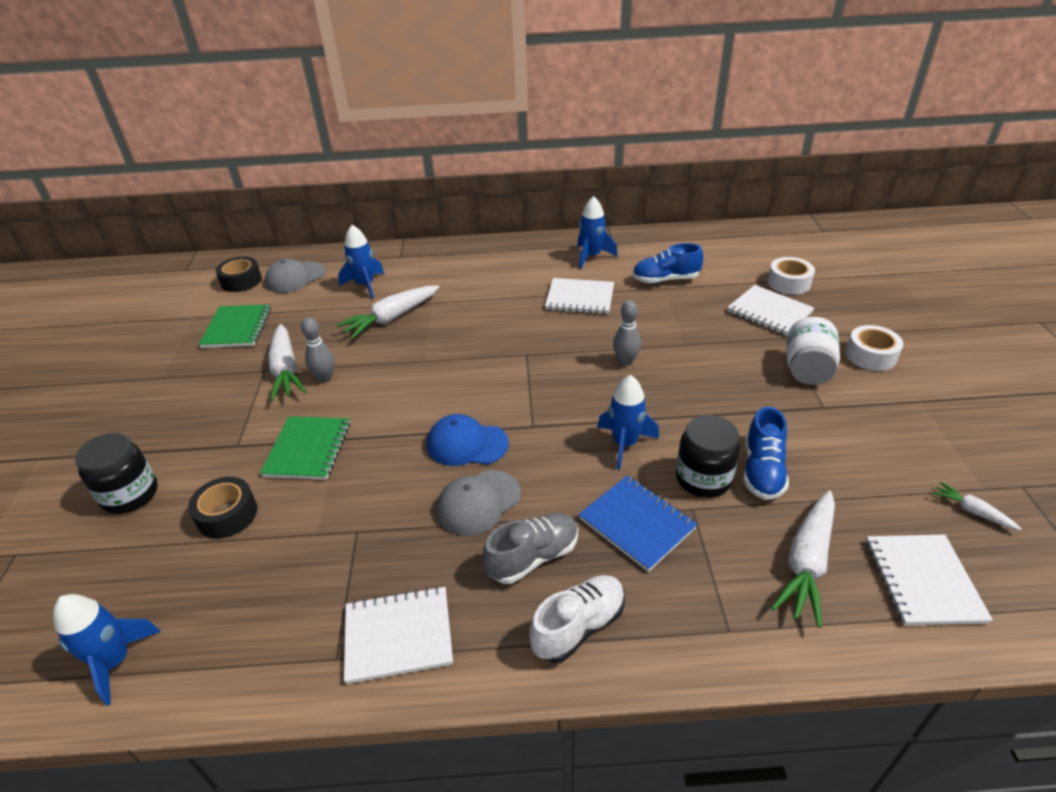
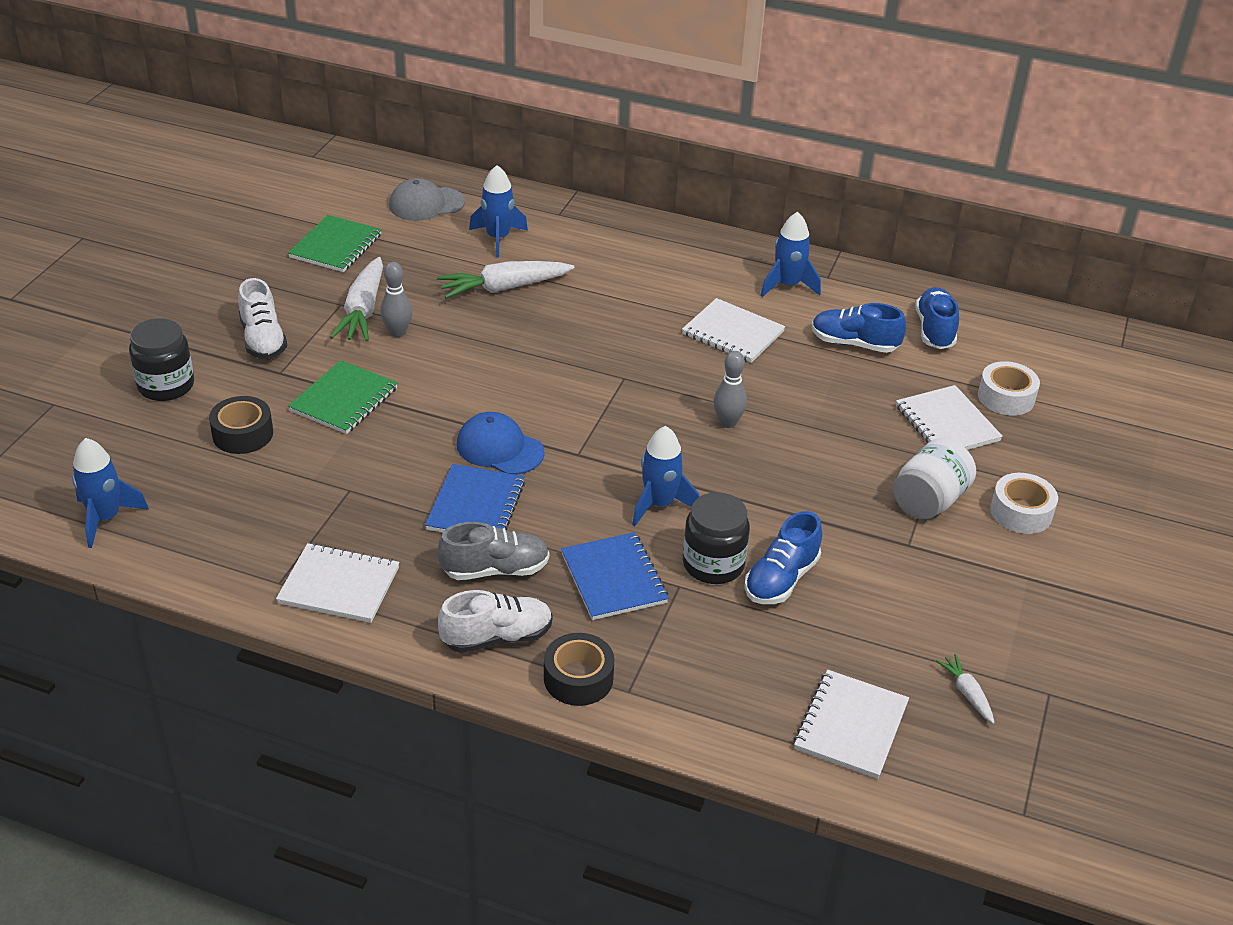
camera: 20 degrees right, 0 degrees up
(208, 422) = (263, 340): none -> white shoe
(241, 281) = (366, 190): black tape -> black tape (578, 678)
(478, 502) = (476, 506): grey cap -> blue notebook
(707, 255) = (934, 330): none -> blue shoe
(807, 563) = (750, 670): white carrot -> none

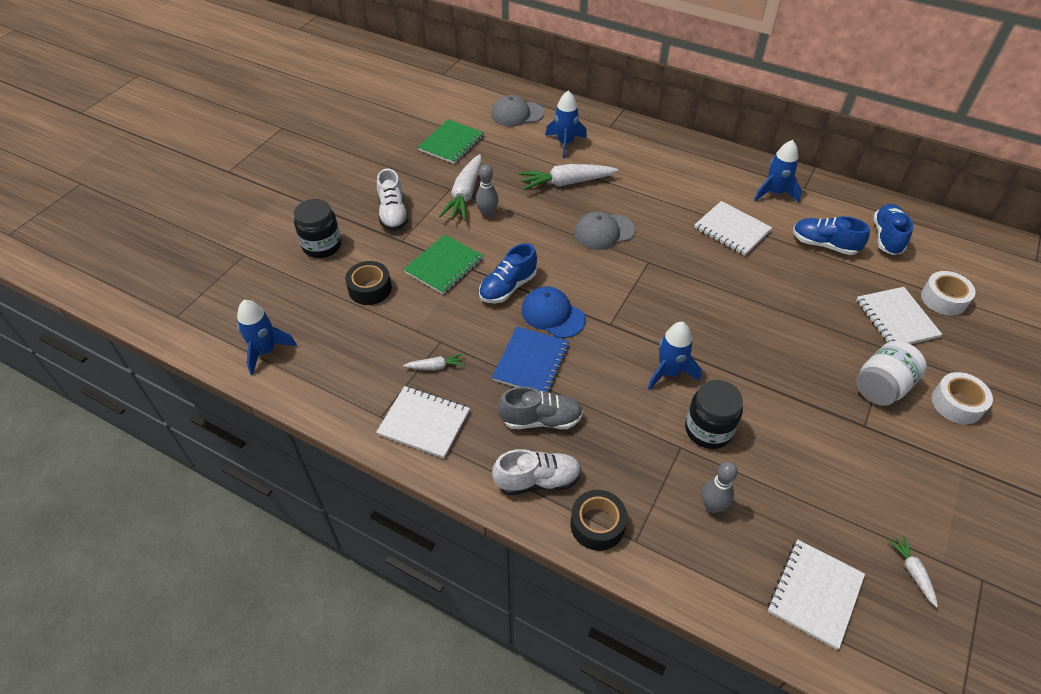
camera: 10 degrees right, 10 degrees up
(347, 520) = (436, 366): none -> white carrot
(561, 345) = (604, 232): none -> grey cap
(614, 578) = (630, 435): blue notebook -> none
(728, 422) = (725, 305): grey bowling pin -> grey bowling pin (712, 506)
(781, 579) = (761, 448): blue shoe -> blue shoe (508, 287)

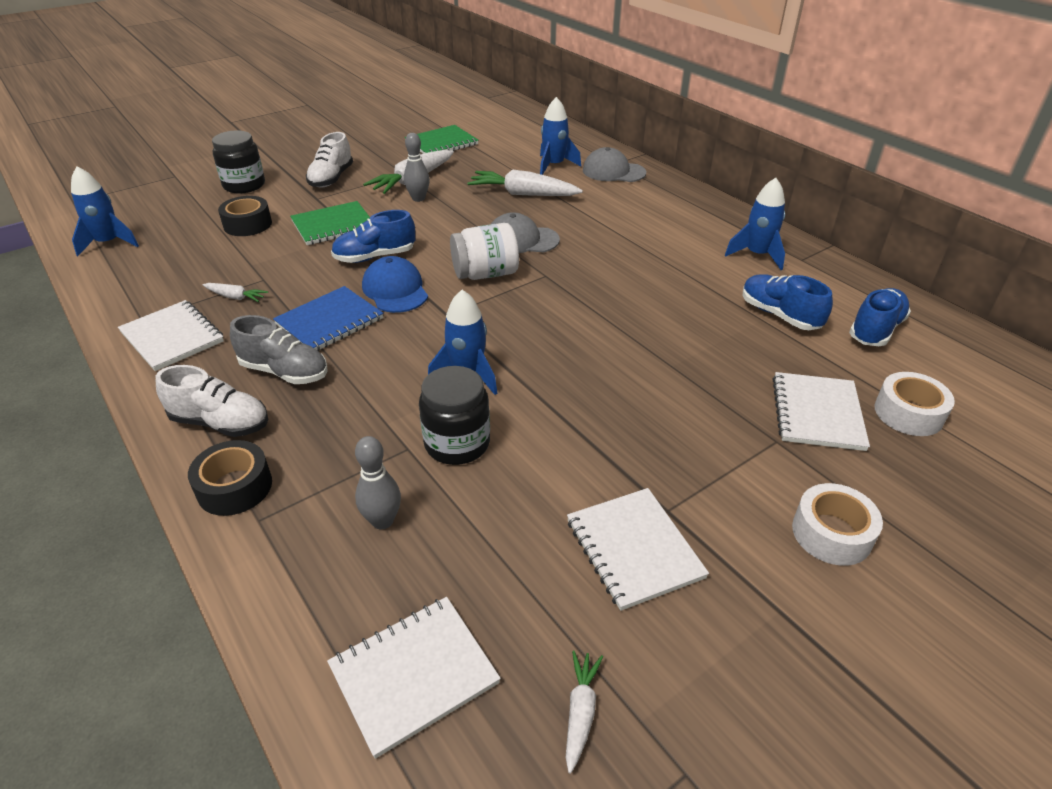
camera: 25 degrees right, 10 degrees down
(517, 114) = (528, 136): grey cap -> grey cap (613, 171)
(732, 230) = (671, 273): white notebook -> white notebook (634, 549)
(881, 387) = (730, 477): white jar -> white jar (485, 274)

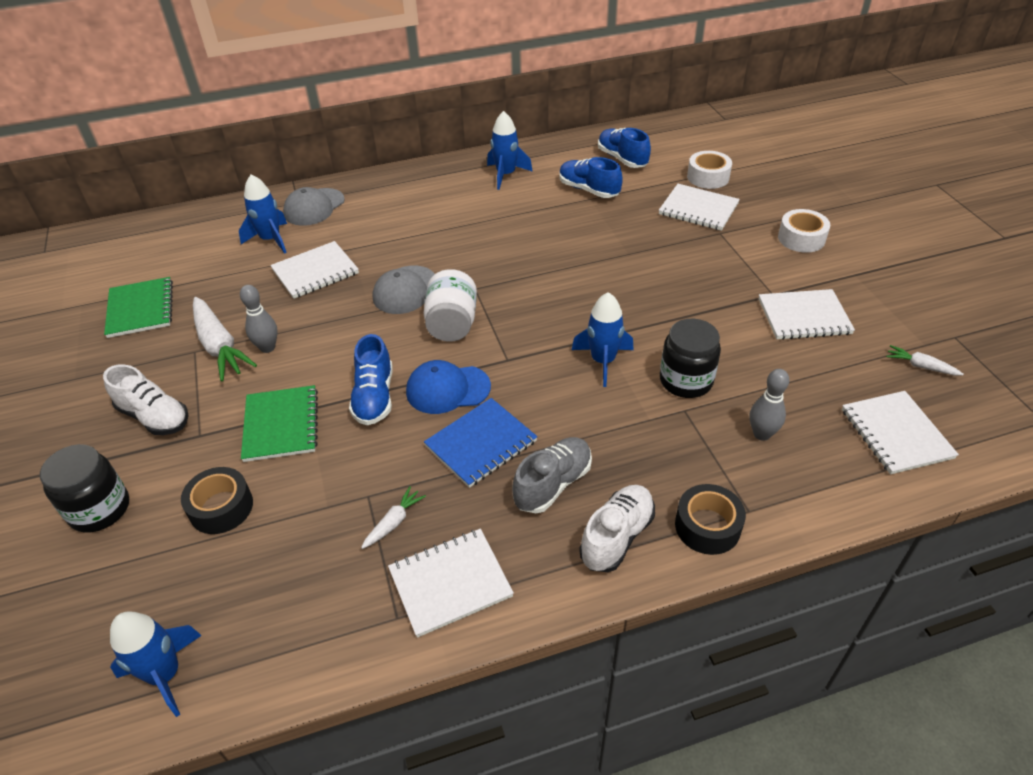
camera: 70 degrees left, 5 degrees up
(329, 321) = (481, 444): blue notebook -> blue notebook turned 75 degrees clockwise
(523, 194) = (315, 272): white carrot -> white notebook
(779, 315) = (588, 190): blue shoe -> blue shoe turned 60 degrees clockwise

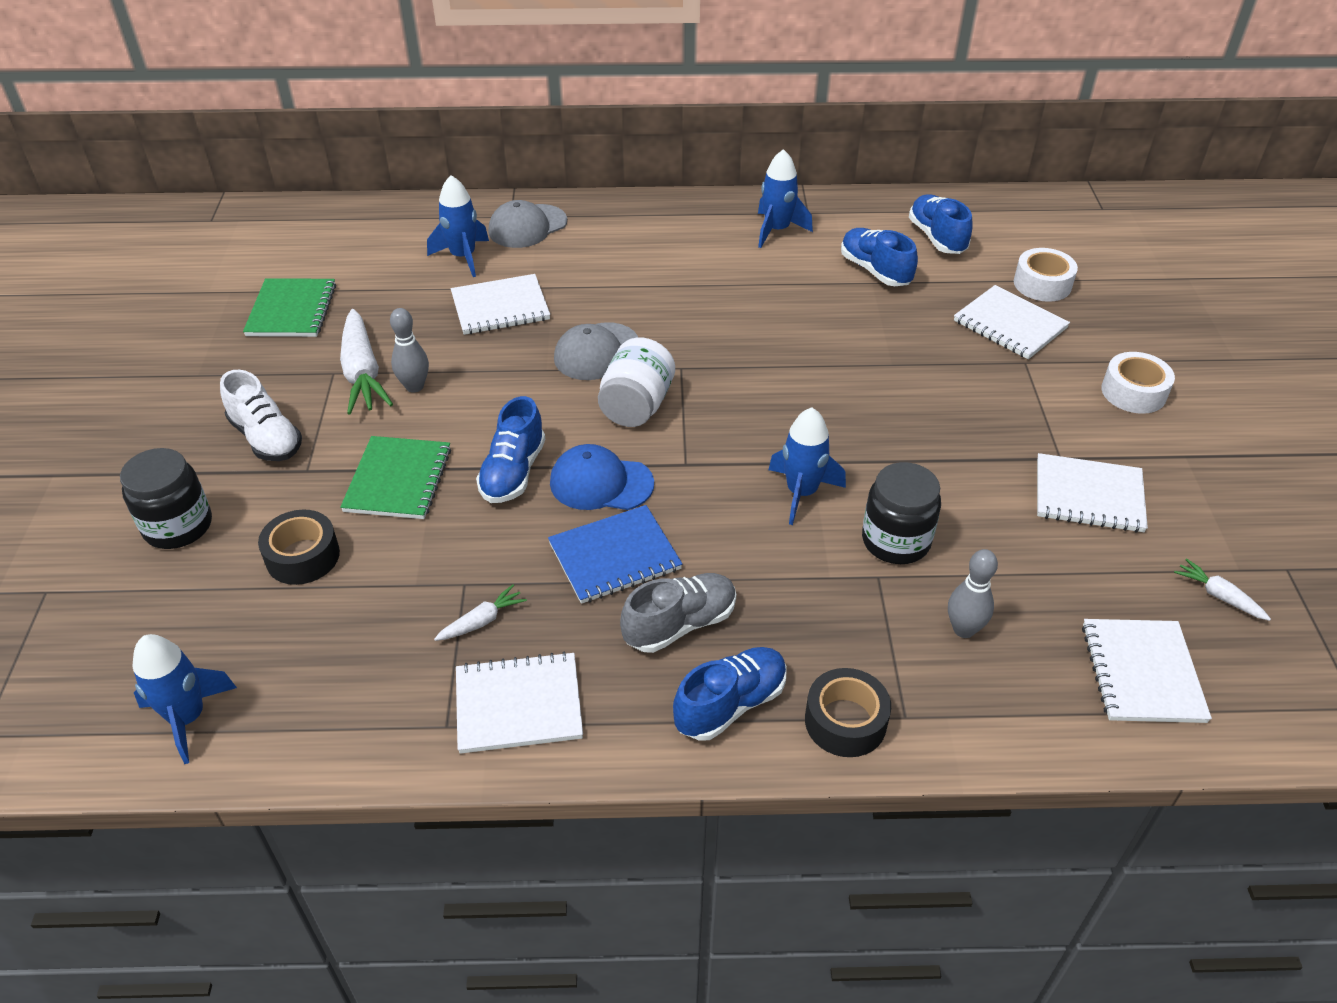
camera: 15 degrees right, 0 degrees up
(617, 537) = (730, 704): white shoe -> blue shoe

